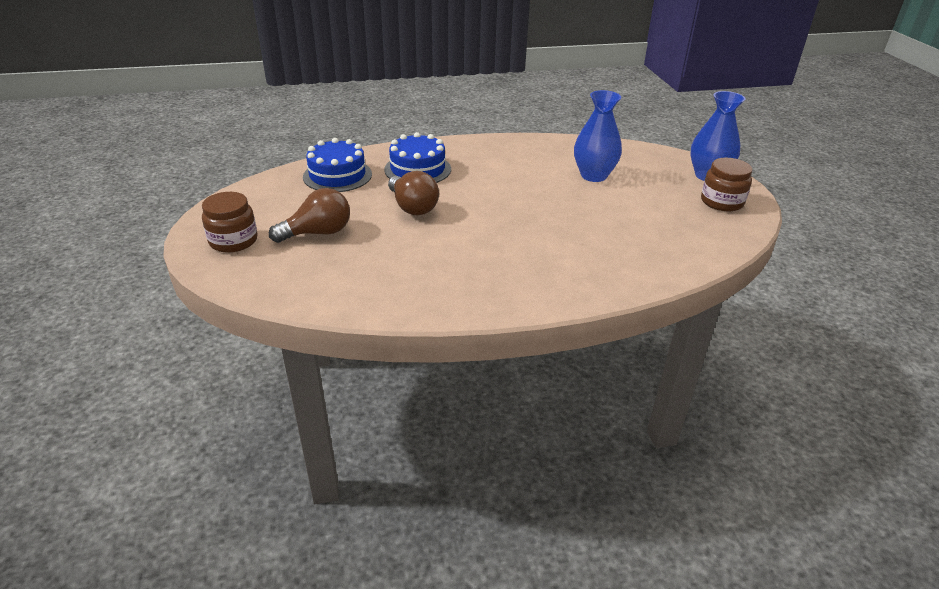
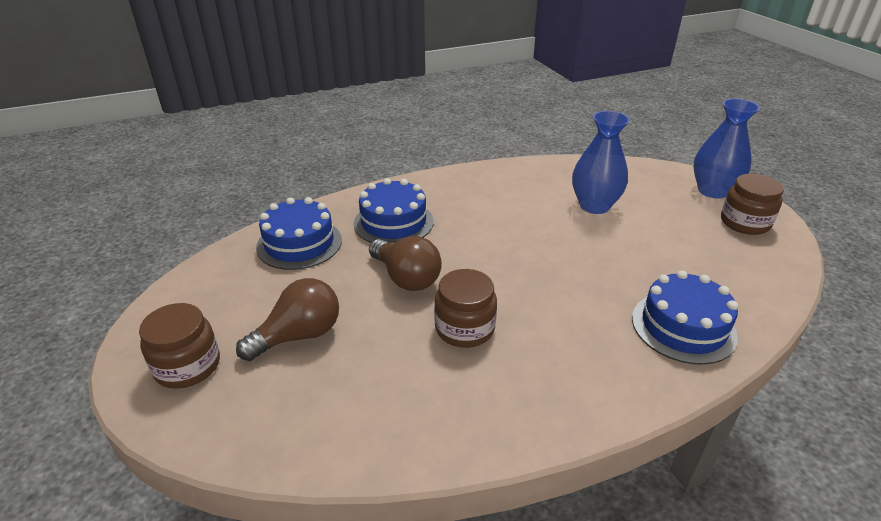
camera: 10 degrees left, 0 degrees up
(444, 244) = (464, 328): none -> brown jar
(620, 264) = (683, 327): none -> blue cake

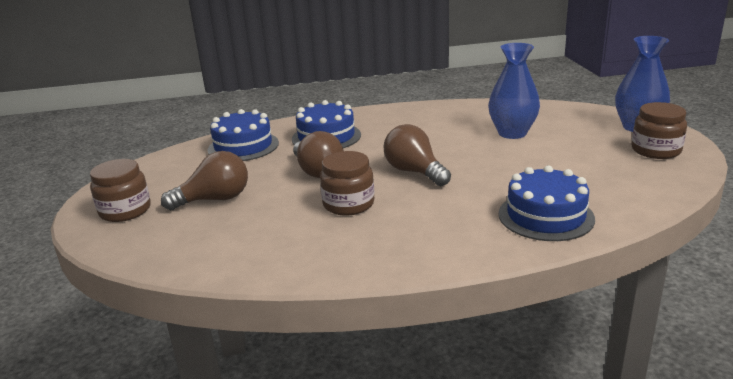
camera: 15 degrees right, 10 degrees down
(517, 271) = (414, 172): none -> brown light bulb

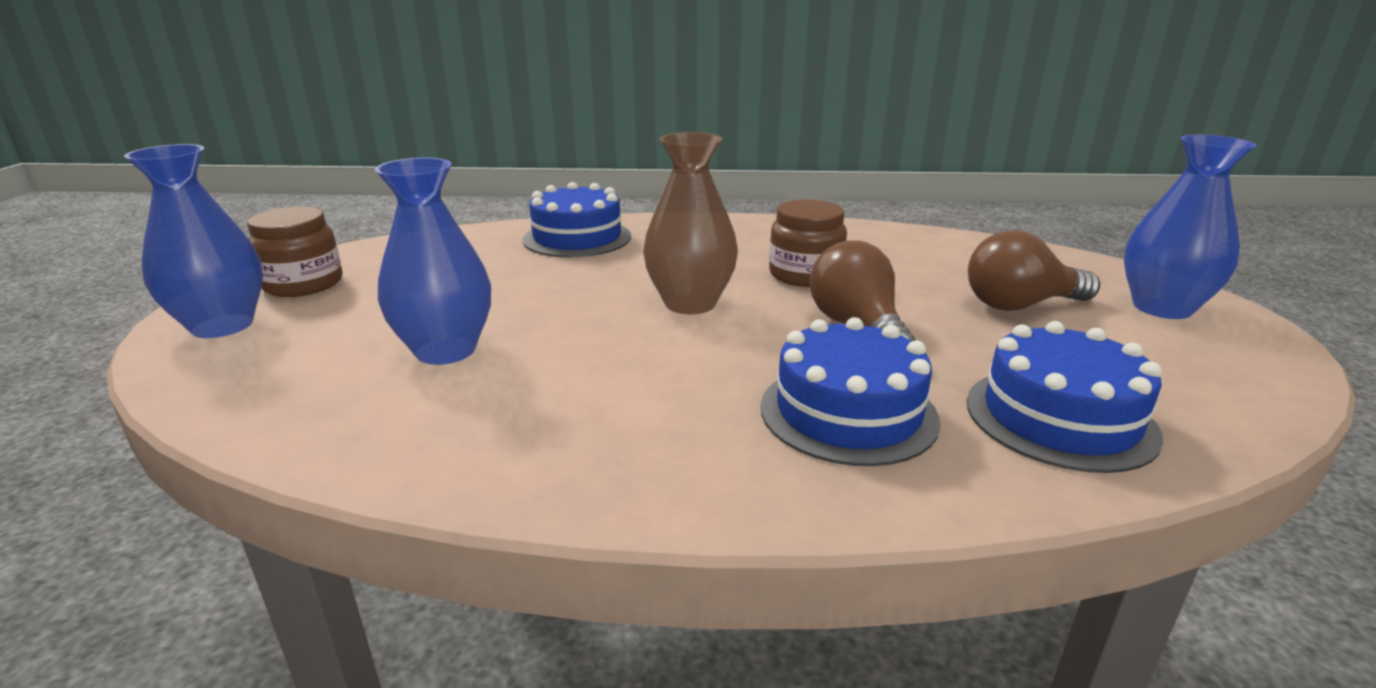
camera: 170 degrees left, 0 degrees up
(125, 211) = (1162, 308): brown jar -> blue vase
(414, 172) = (690, 303): brown light bulb -> brown vase

